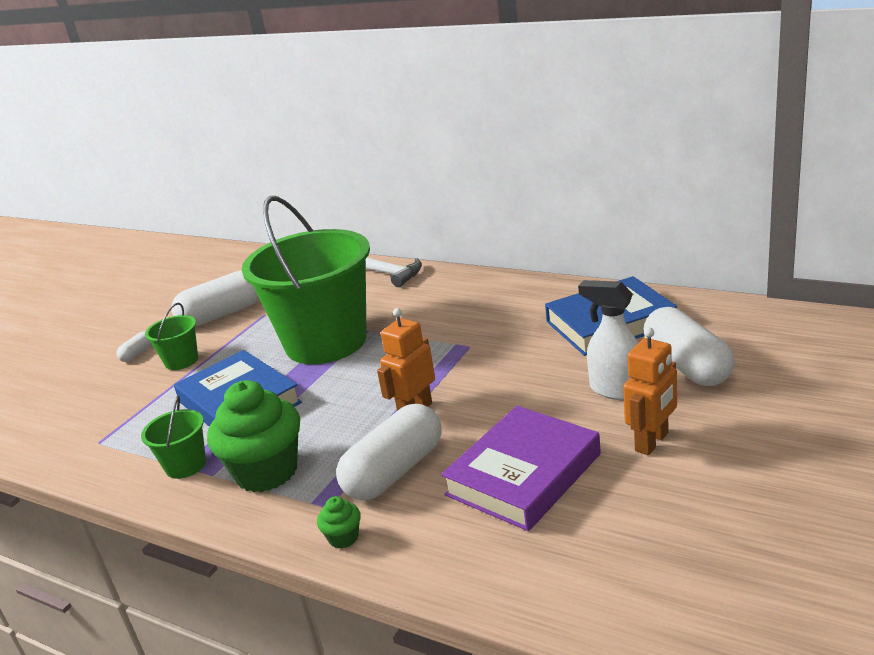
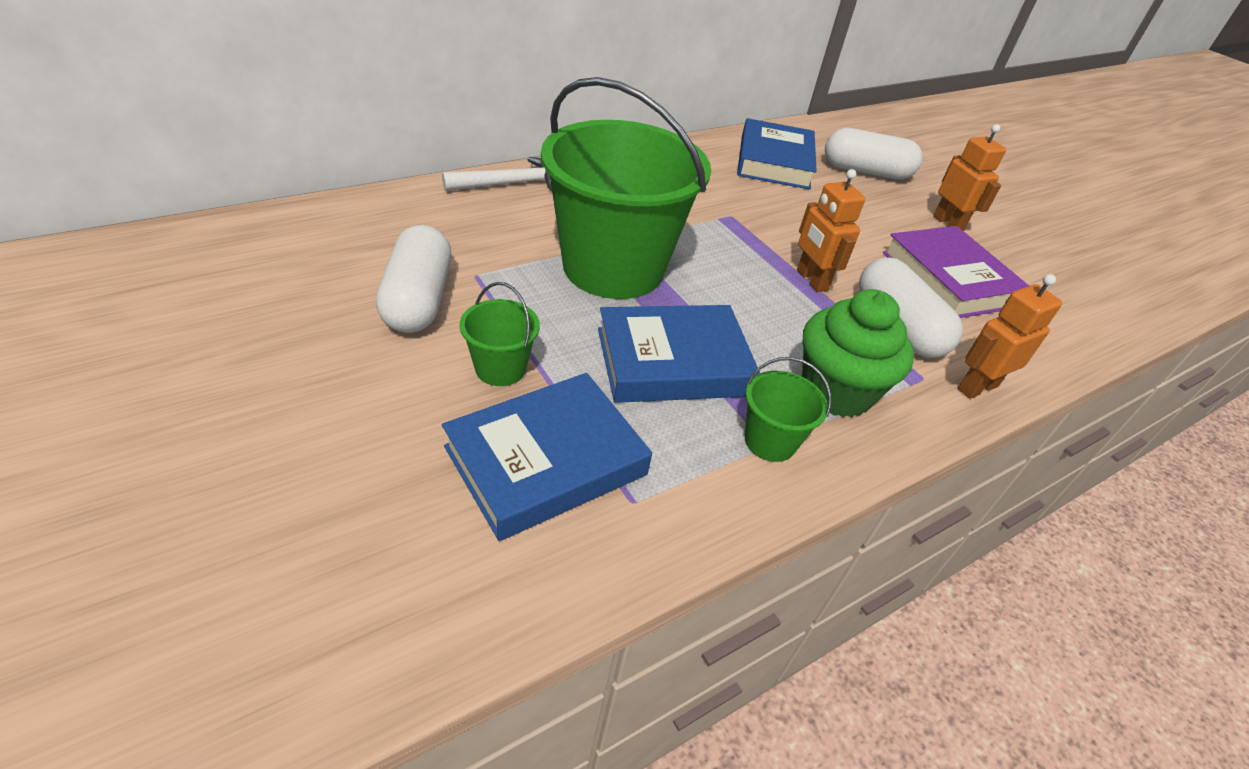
camera: 70 degrees left, 15 degrees up
(114, 406) = (546, 460): none -> blue book
(137, 353) = (413, 397): white capsule -> none
(343, 538) = (977, 387): green cupcake -> orange robot
(616, 390) = (871, 203): white spray bottle -> none

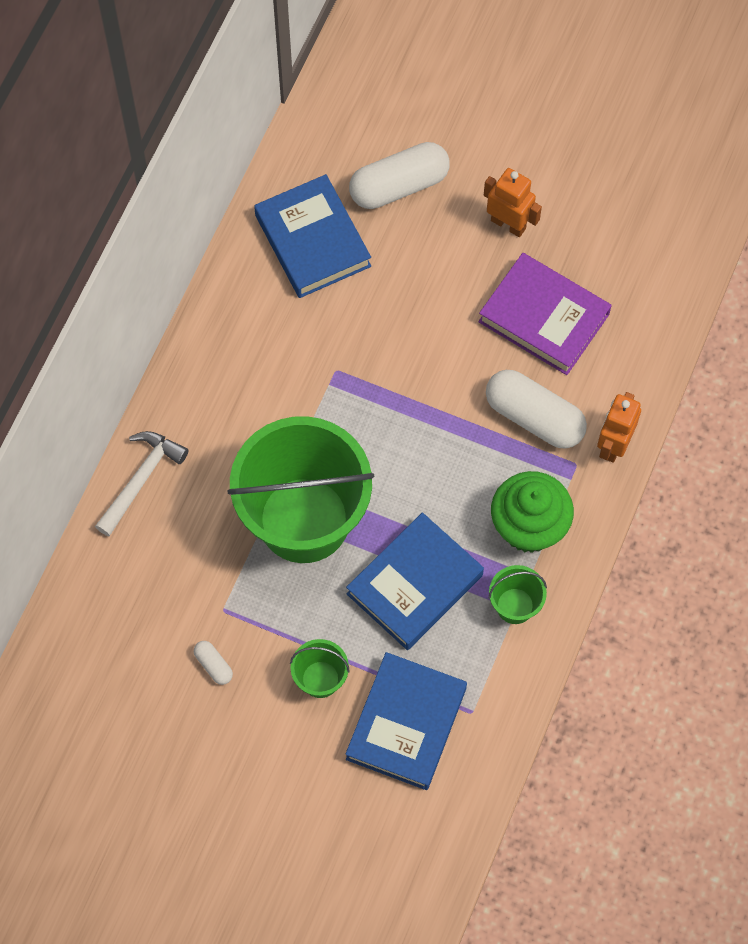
camera: 30 degrees left, 25 degrees up
(418, 299) = (213, 665): white capsule -> white capsule, size x0.45
(811, 280) = (447, 410): orange robot -> none

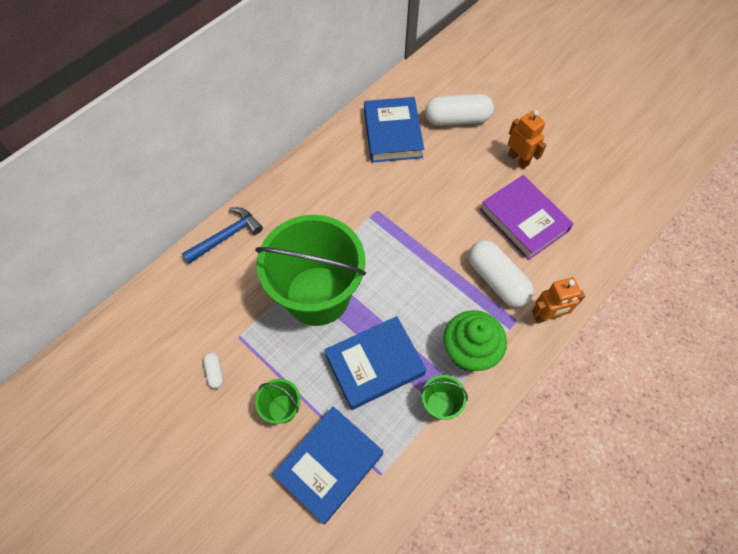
camera: 20 degrees right, 5 degrees down
(141, 479) = (227, 236): white hammer -> blue hammer
(613, 445) = (547, 316): orange robot -> orange robot turned 150 degrees counterclockwise

